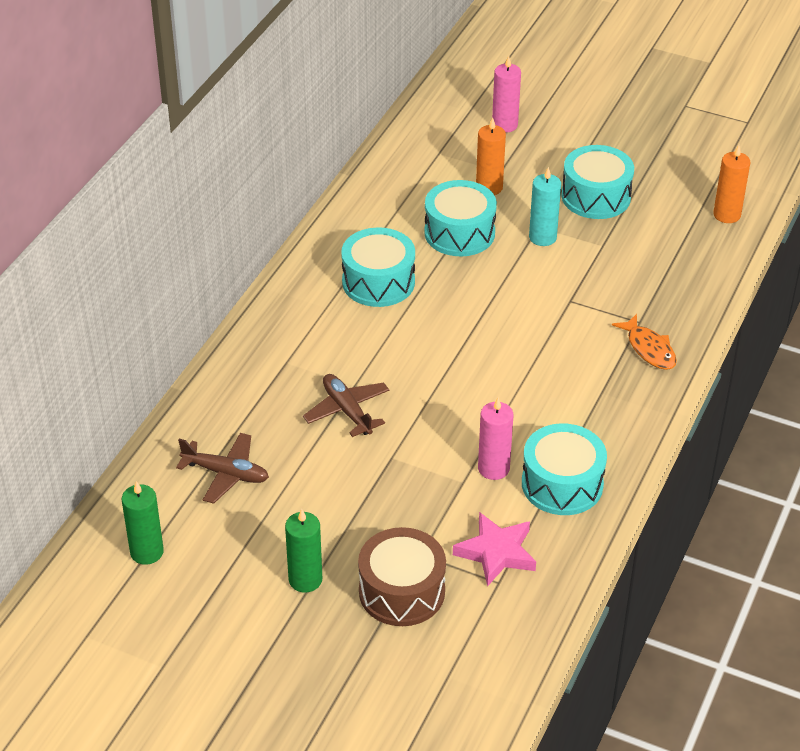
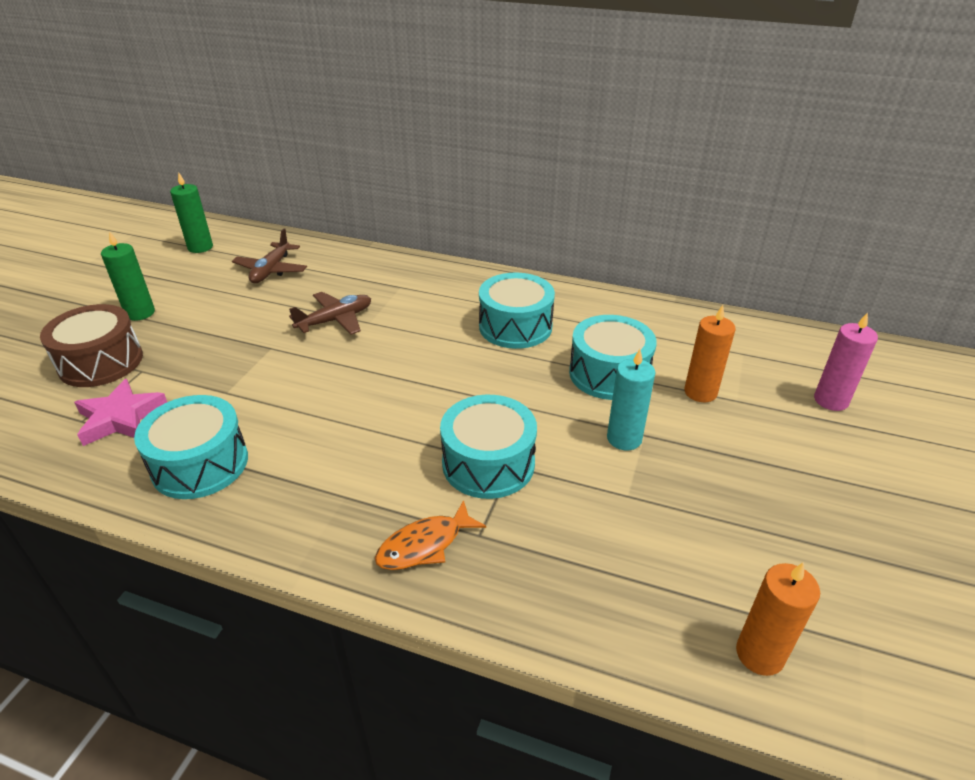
camera: 85 degrees right, 5 degrees down
(493, 468) = (238, 412): pink candle -> none
(596, 196) = (728, 487): turquoise drum -> turquoise drum (488, 463)

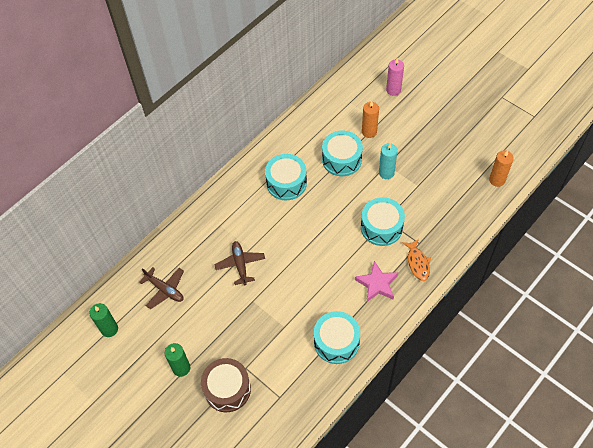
camera: 65 degrees left, 20 degrees up
(121, 418) = (285, 377): pink star -> pink star (377, 284)

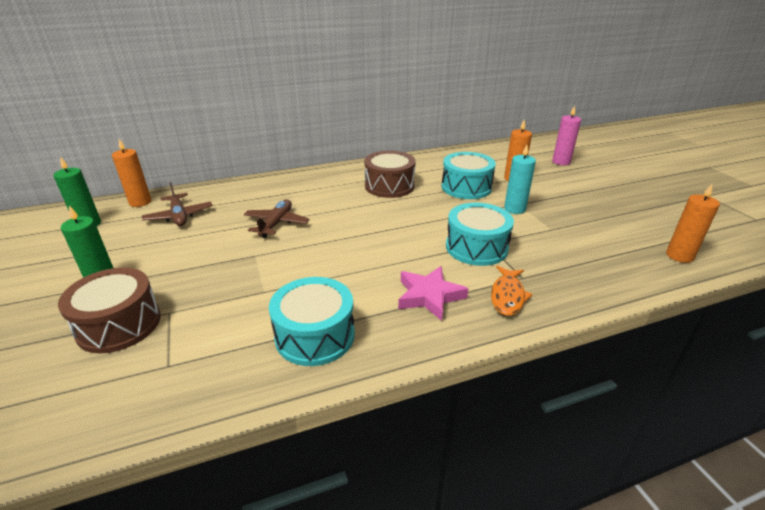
camera: 25 degrees right, 25 degrees down
(119, 289) = (140, 202): none -> orange candle
(286, 183) = (389, 186): turquoise drum -> brown drum

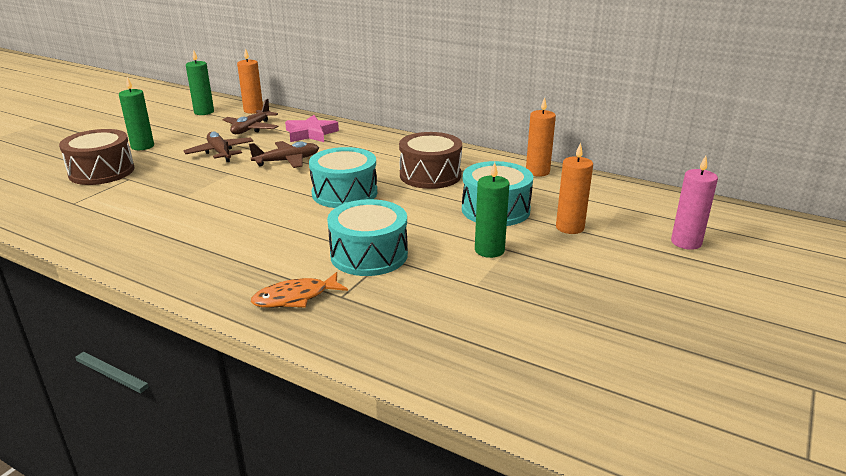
camera: 50 degrees right, 5 degrees down
(203, 246) = (220, 153): none -> brown plane
(315, 335) = (147, 234): turquoise drum -> turquoise drum (344, 193)
(429, 296) = (251, 260): pink star -> pink star (311, 133)
(514, 209) = (489, 250): turquoise candle -> green candle
(679, 256) = (543, 394): orange candle -> orange candle (537, 172)

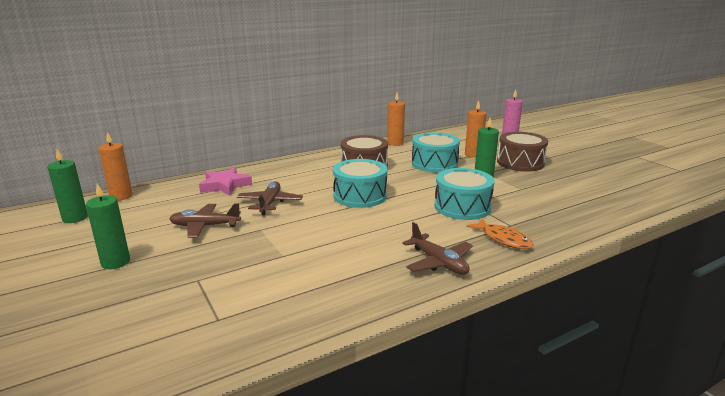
camera: 60 degrees left, 5 degrees down
(102, 172) = (152, 294): brown drum -> brown drum (520, 163)
(251, 128) = (168, 204): brown plane -> brown plane (438, 262)
(295, 297) = (503, 239): orange fish -> orange fish turned 45 degrees counterclockwise

